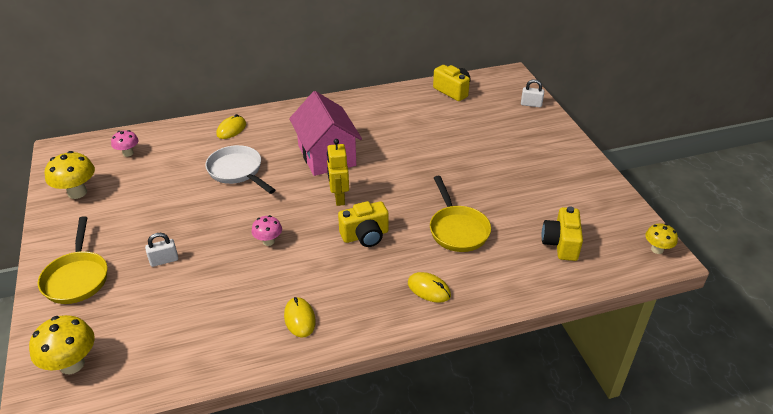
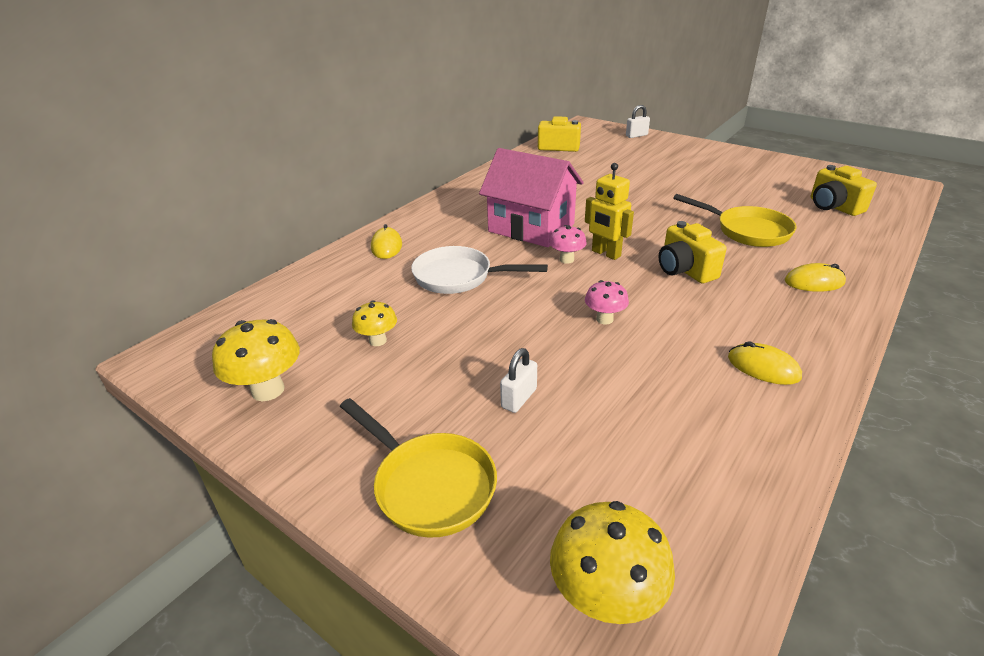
camera: 35 degrees left, 5 degrees down
(128, 153) = (281, 318): pink mushroom -> pink mushroom (566, 259)
(365, 236) = (685, 270): yellow camera -> yellow camera turned 120 degrees clockwise
(657, 249) = (892, 183): yellow mushroom -> yellow mushroom (378, 340)

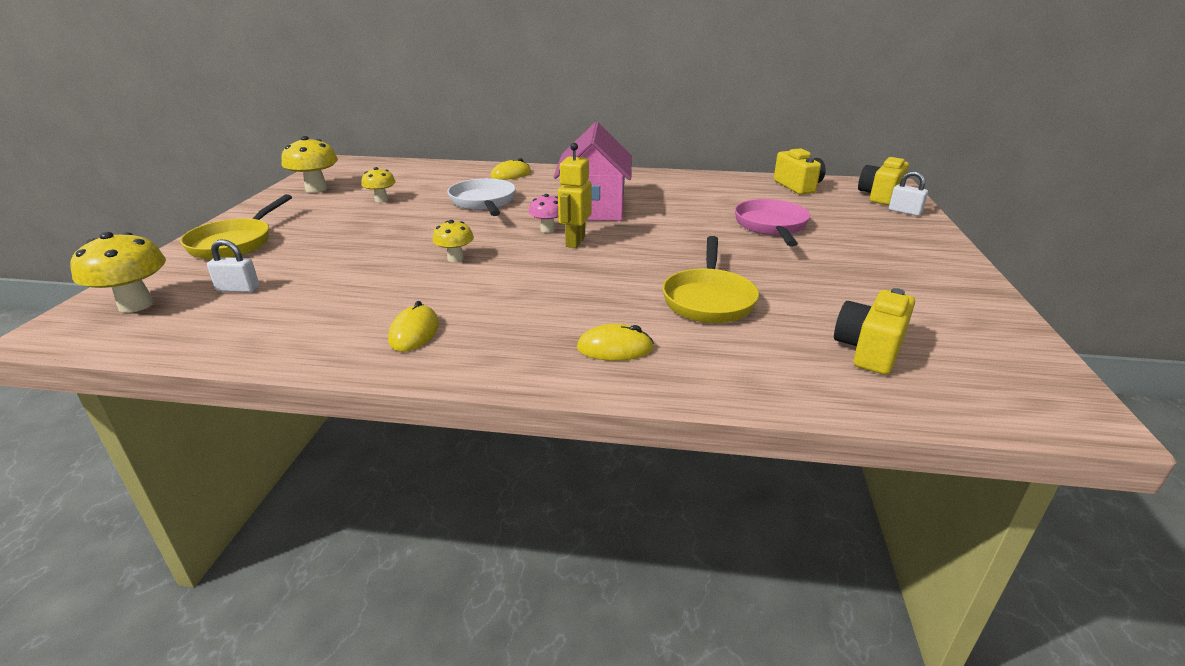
camera: 60 degrees right, 5 degrees down
(519, 398) = (330, 249): white padlock -> white padlock (238, 289)
(604, 319) = (455, 258): pink mushroom -> yellow mushroom
(631, 177) = (771, 226): none -> pink pan
(685, 270) = (576, 278): yellow camera -> yellow camera (880, 196)
(814, 282) = (615, 348): yellow mouse -> yellow mouse turned 60 degrees counterclockwise

